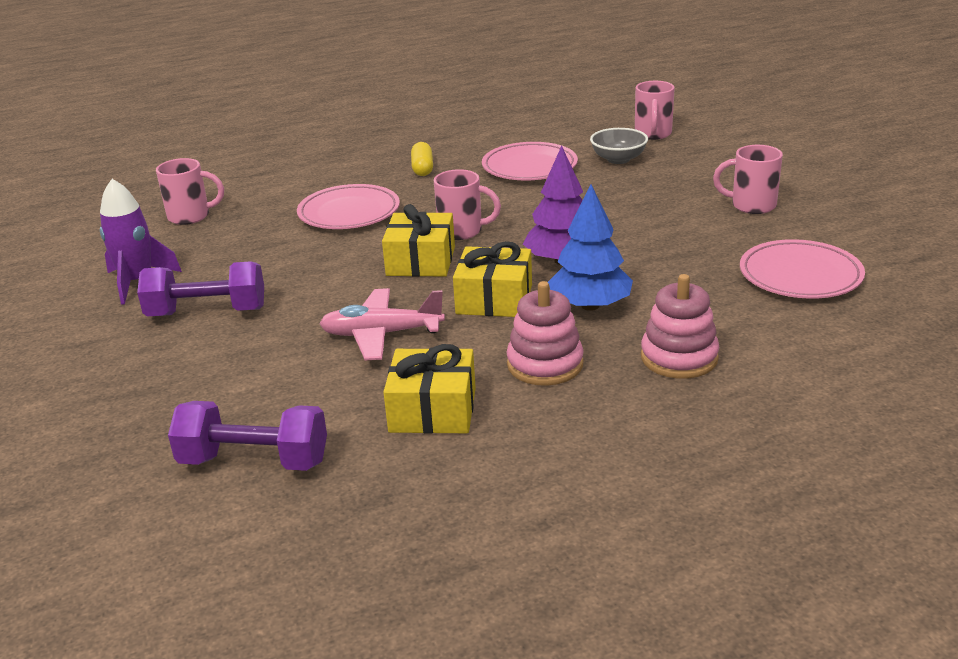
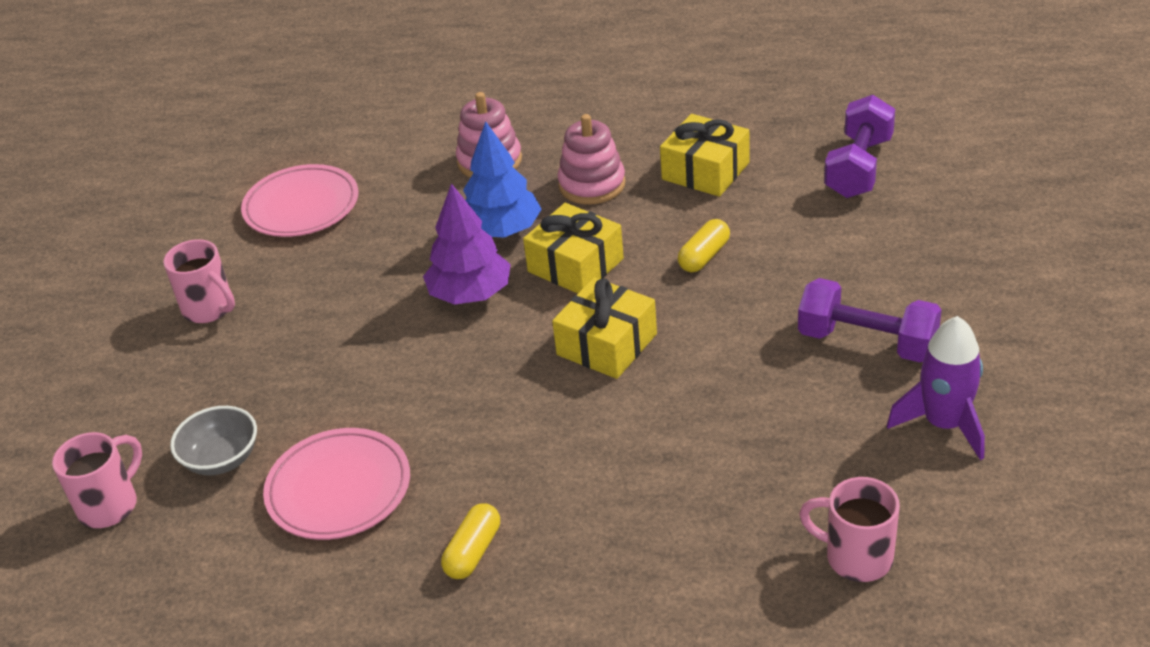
camera: 150 degrees left, 10 degrees up
(254, 461) = (859, 167): purple dumbbell -> purple dumbbell turned 75 degrees clockwise
(349, 213) = (635, 474): pink plate -> none
(381, 334) = (704, 256): pink plane -> yellow capsule
(462, 231) = (528, 380): pink mug -> none

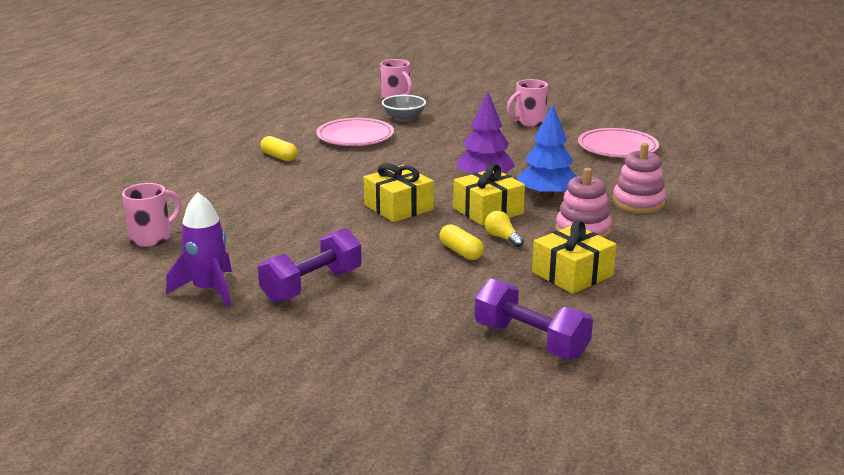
camera: 105 degrees right, 15 degrees down
(647, 235) = (502, 238): none -> yellow light bulb

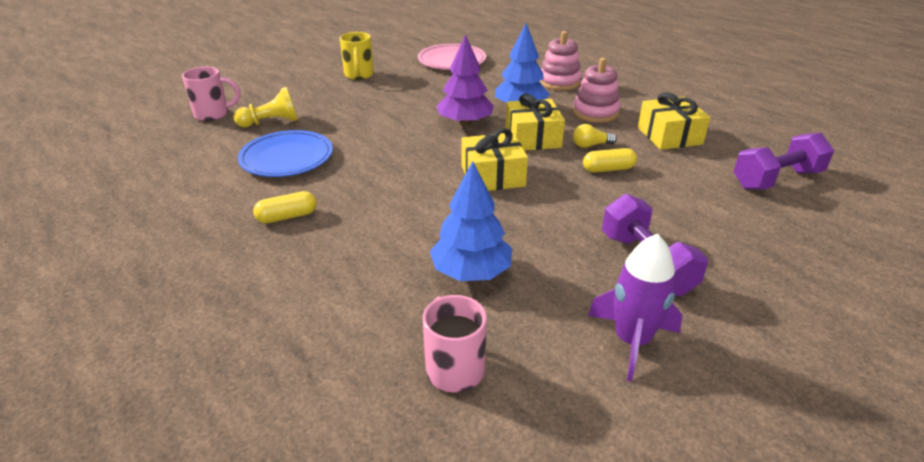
camera: 65 degrees left, 10 degrees up
(255, 224) = (471, 272): none -> blue tree
(355, 137) = (287, 158): pink plate -> blue plate
(404, 118) = (271, 122): grey bowl -> yellow pawn
(528, 122) = (359, 75): pink mug -> yellow mug

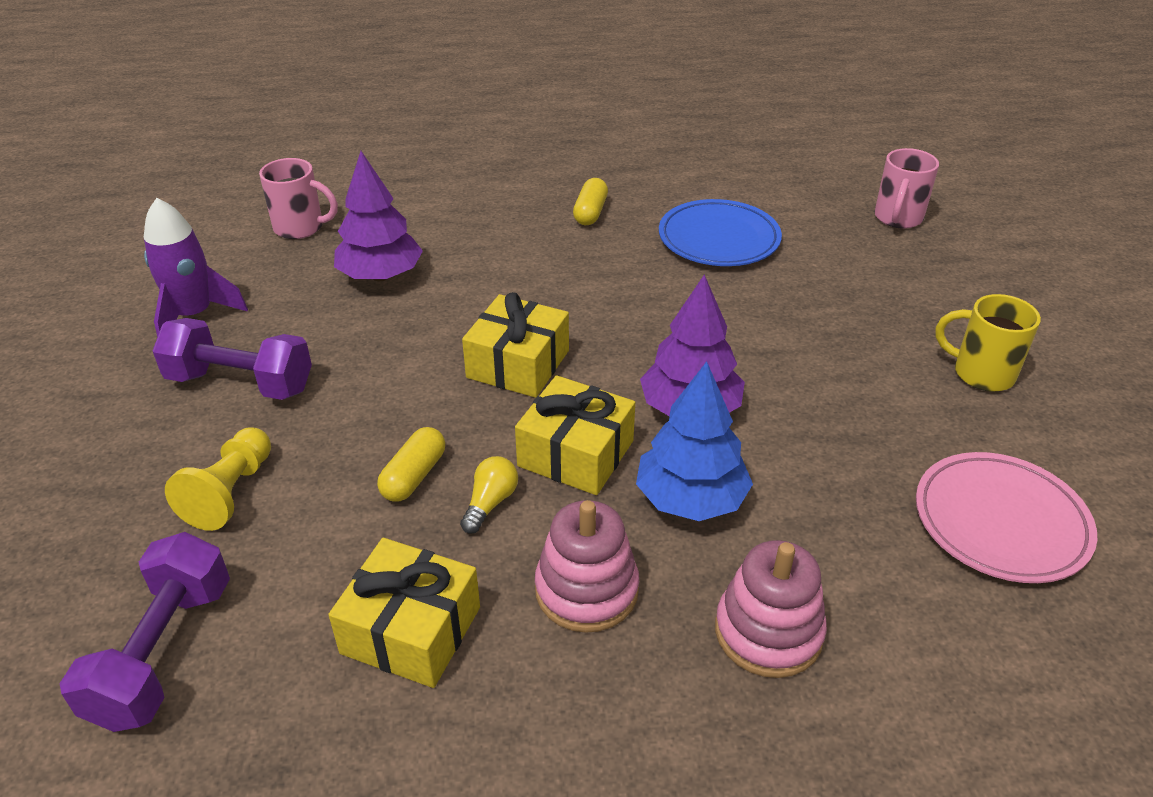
camera: 125 degrees right, 5 degrees up
(271, 122) = (835, 251): yellow pawn -> yellow pawn (230, 492)
(471, 272) = (381, 276): blue tree -> purple tree

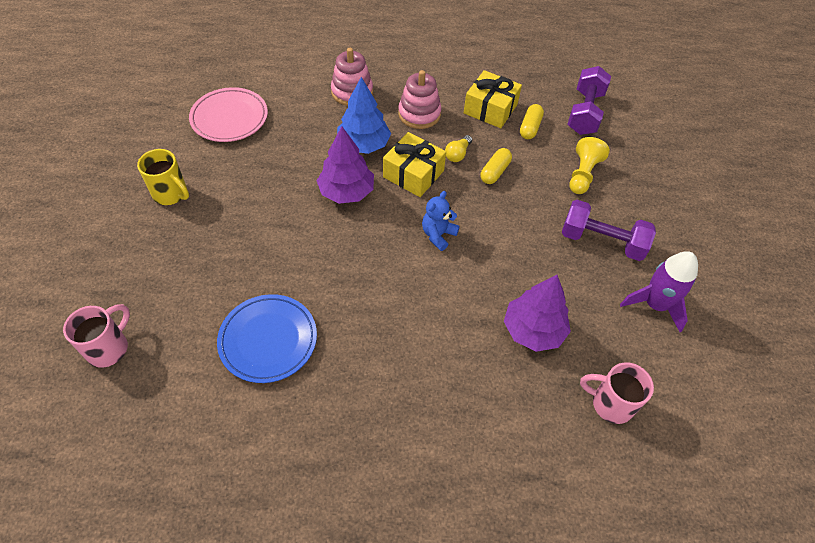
camera: 175 degrees left, 15 degrees up
(518, 364) = (438, 235): yellow gift -> blue teddy bear
(590, 212) = (362, 392): yellow capsule -> yellow capsule (530, 128)

